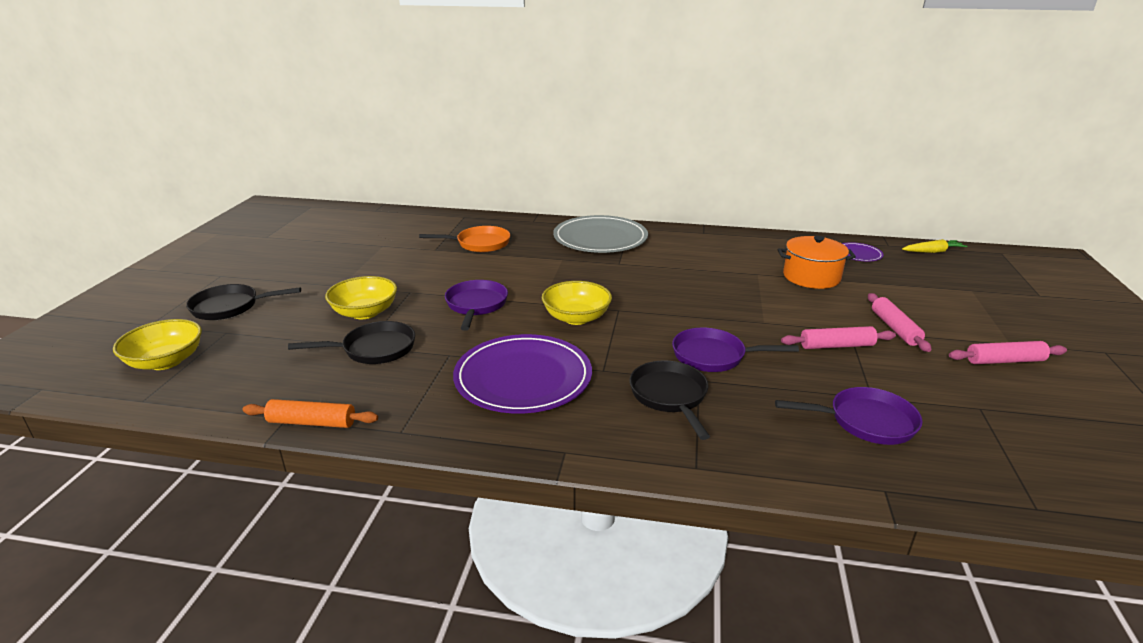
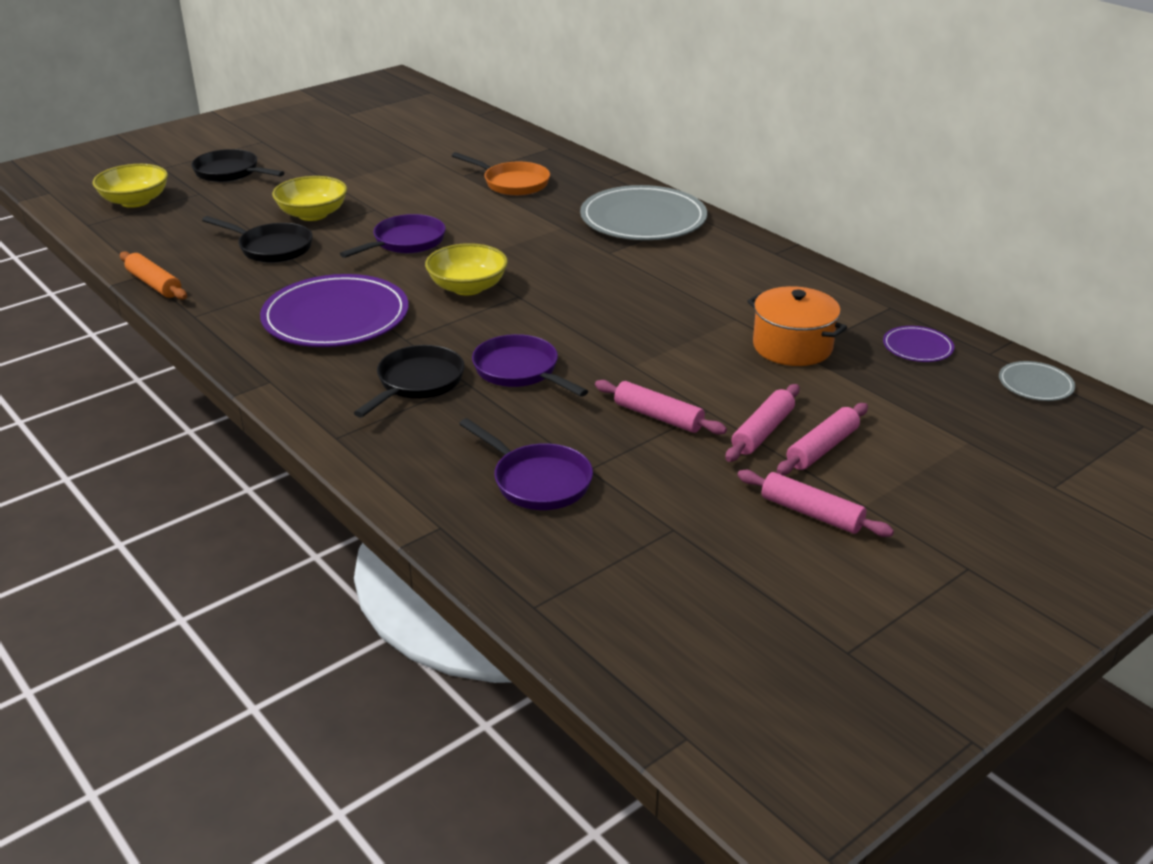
camera: 40 degrees right, 5 degrees up
(933, 252) = (1035, 384): yellow carrot -> grey plate
(934, 323) = (822, 448): none -> pink rolling pin

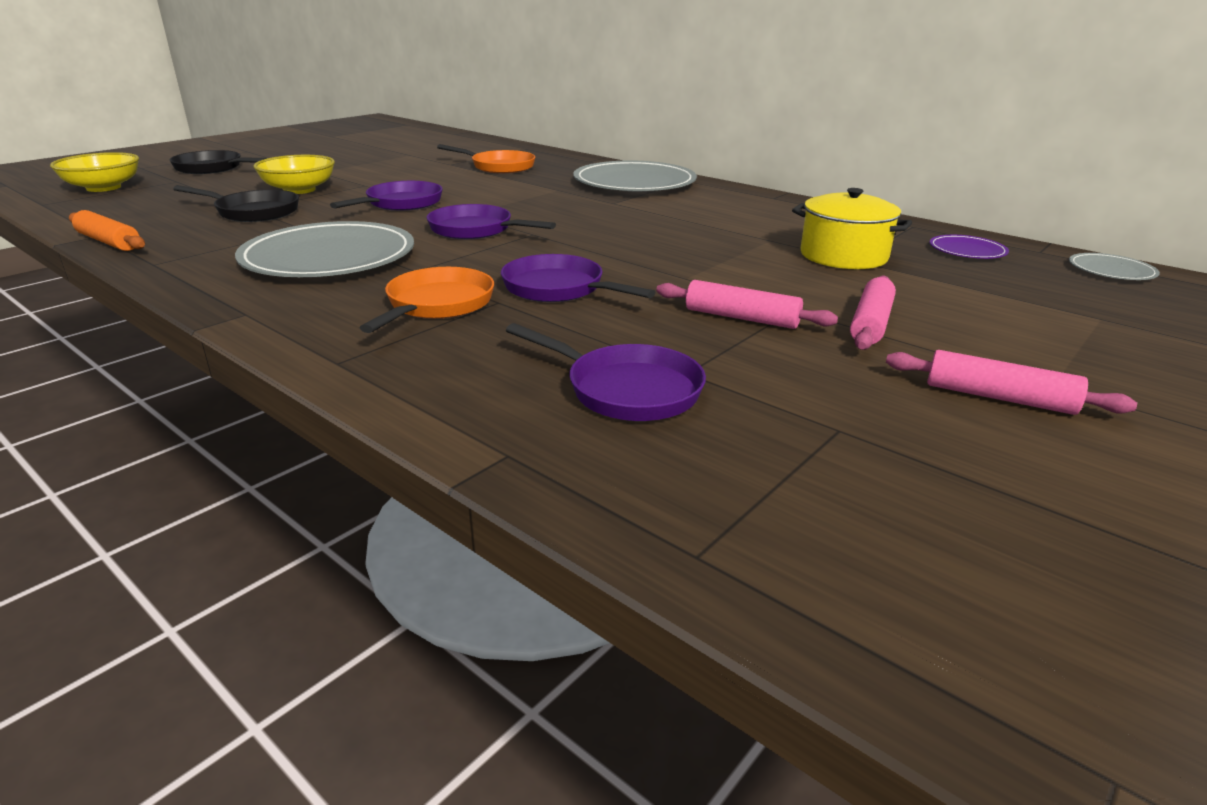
camera: 10 degrees left, 5 degrees down
(336, 317) = (329, 257): purple plate -> grey plate
(417, 383) = (437, 305): black pan -> orange pan
(467, 287) = (476, 230): yellow bowl -> purple pan
(792, 347) = (843, 256): orange pot -> yellow pot
(822, 448) = (950, 334): pink rolling pin -> none

